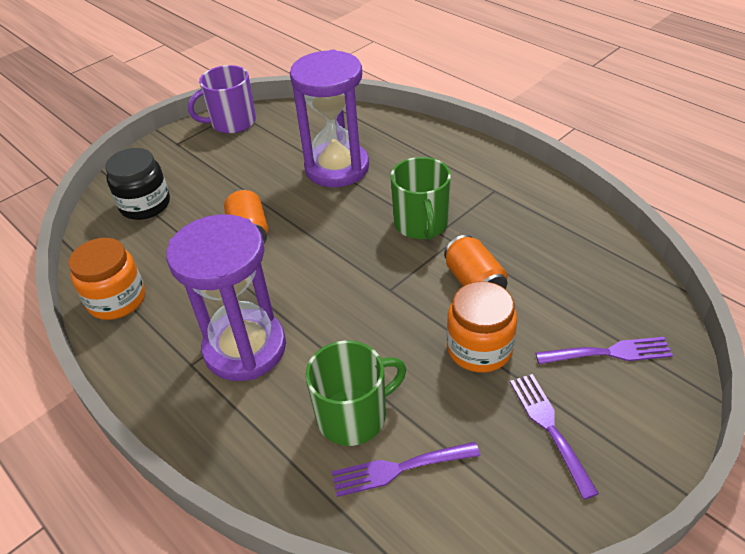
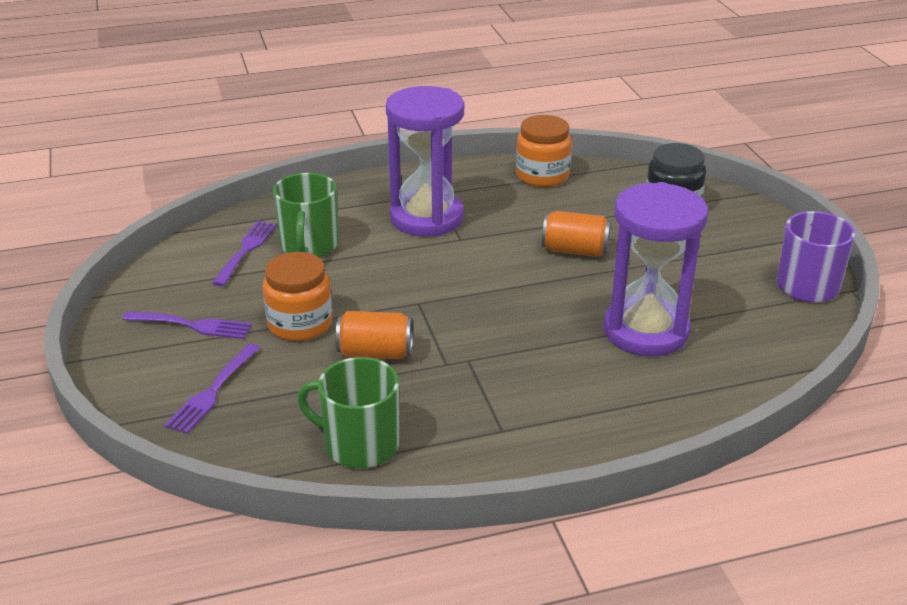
camera: 115 degrees right, 10 degrees down
(421, 224) = (492, 353): green mug -> green mug (359, 444)

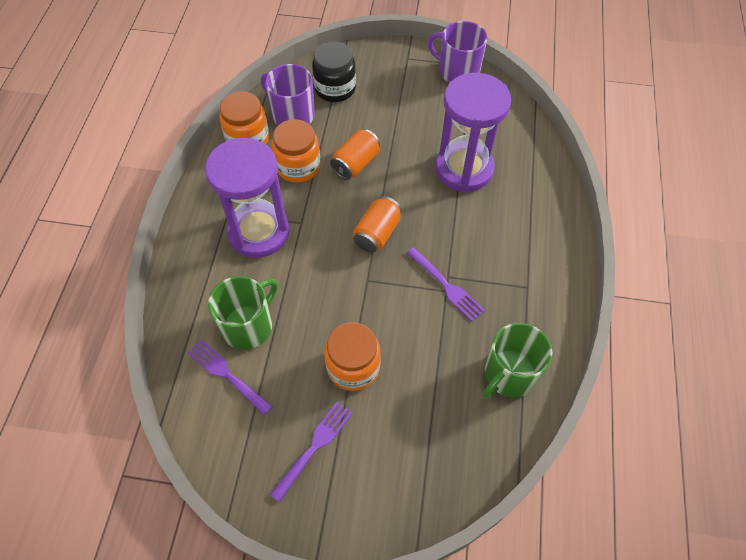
camera: 65 degrees left, 25 degrees up
(212, 391) = (409, 454): purple fork -> purple fork (446, 286)
(309, 245) = (248, 325): green mug -> green mug turned 75 degrees counterclockwise
(375, 353) = (414, 329): orange can -> orange can (377, 233)
(534, 215) = (298, 166): none -> orange jar
(603, 191) = (292, 115): none -> purple mug

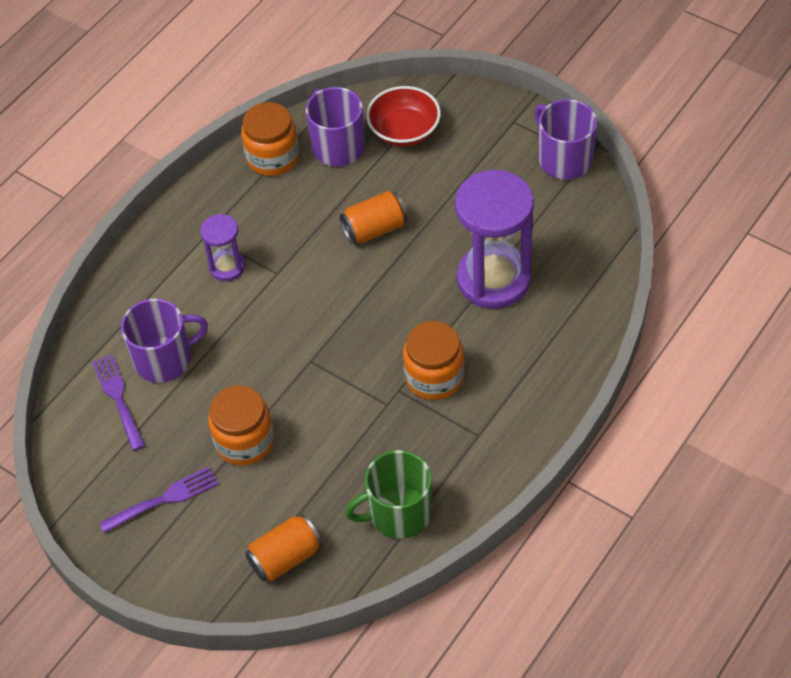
camera: 30 degrees right, 5 degrees down
(248, 325) = (164, 359): green mug -> purple mug
(258, 232) = (227, 267): purple hourglass -> purple hourglass, size x0.50
(298, 166) = (309, 209): orange jar -> orange jar (434, 377)
(335, 88) = (404, 131): black jar -> red bowl
(377, 233) = (351, 315): orange can -> orange can (285, 558)
(446, 286) = (390, 399): purple fork -> none

